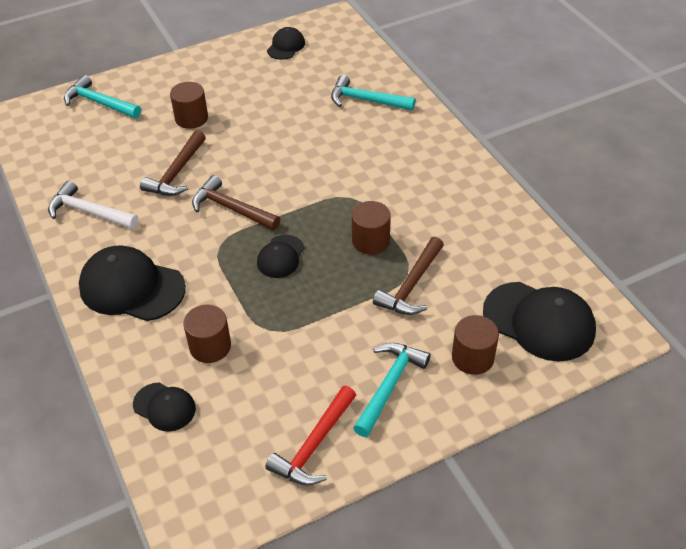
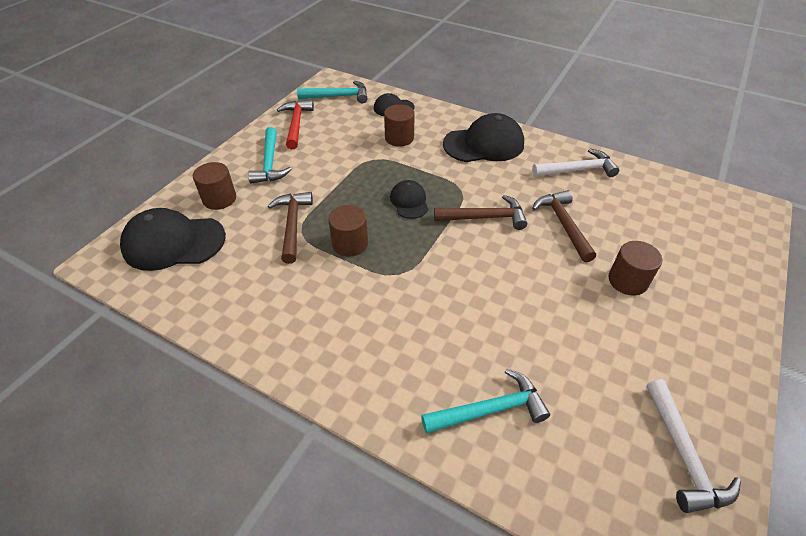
camera: 145 degrees right, 0 degrees up
(99, 103) = (723, 253): turquoise hammer -> turquoise hammer (338, 96)
(286, 46) = (683, 454): black cap -> white hammer

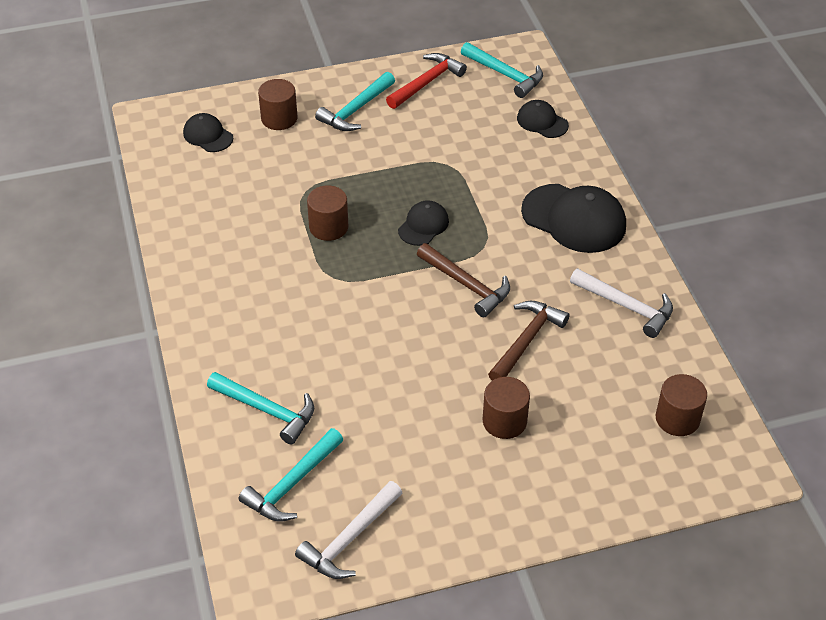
camera: 45 degrees right, 0 degrees up
(174, 242) = (208, 135): black cap -> black cap, size x0.54
(292, 225) = (305, 180): brown hammer -> none
(399, 138) = (501, 158): brown cylinder -> brown cylinder (677, 419)
(589, 452) = (292, 484): none -> turquoise hammer

